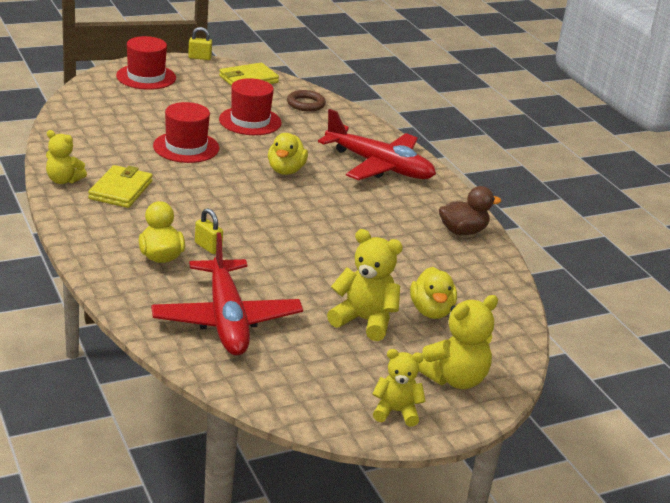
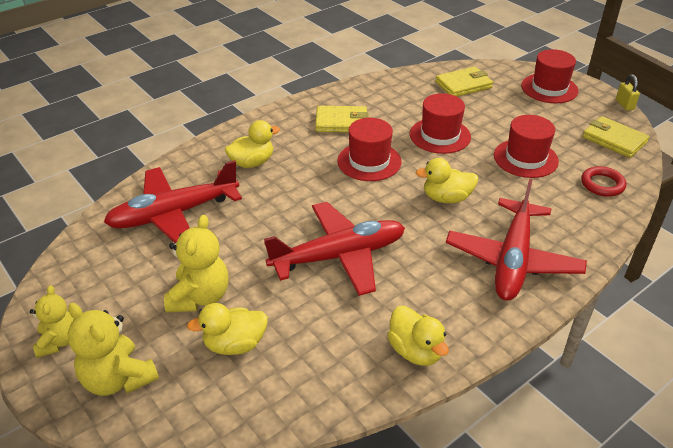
camera: 80 degrees right, 10 degrees up
(63, 180) = (337, 96): yellow teddy bear -> none
(103, 111) = (463, 85): none -> yellow wallet
(204, 192) = (369, 161): none -> red hat
(208, 247) = (279, 182): yellow padlock -> none
(305, 104) = (602, 184): brown ring -> red ring
(340, 239) = (339, 256): none -> red plane
(463, 231) = (415, 351): brown duck -> yellow duck

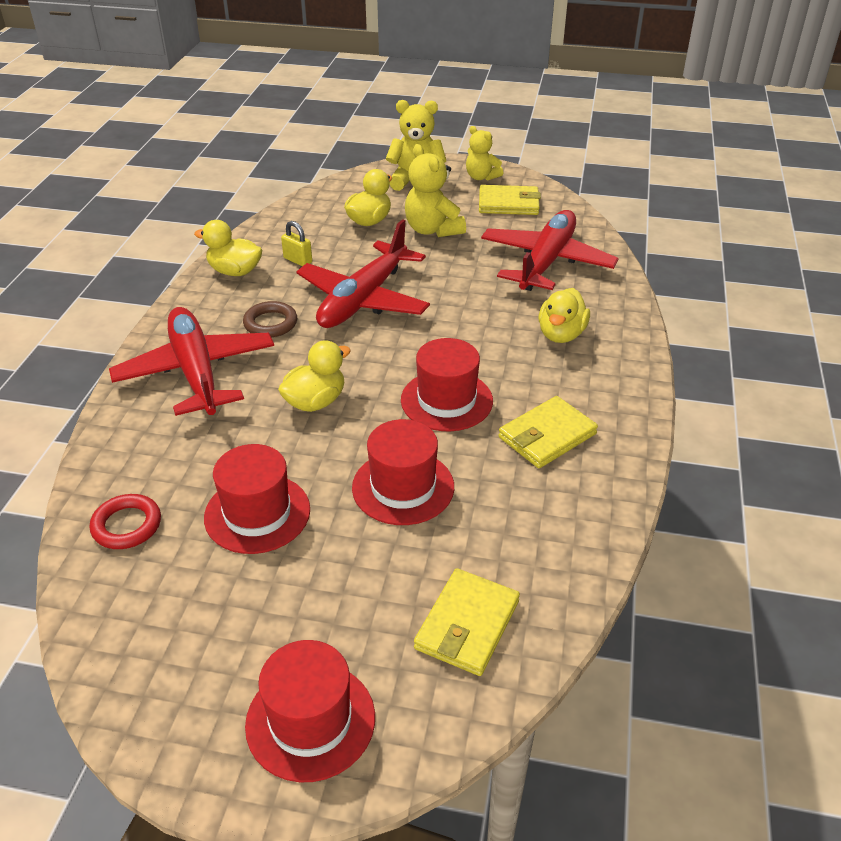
camera: 140 degrees right, 0 degrees up
(428, 273) = (270, 323): none -> brown ring
(614, 140) = (133, 636): yellow wallet -> yellow wallet (508, 204)
(624, 104) = (137, 763): yellow padlock -> yellow padlock (298, 260)

